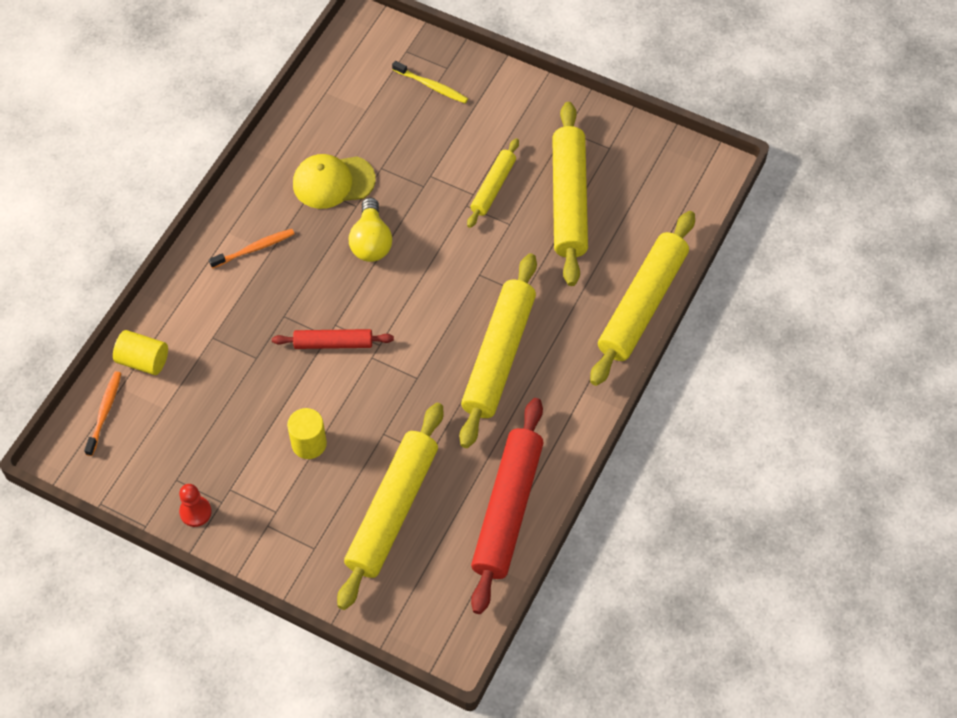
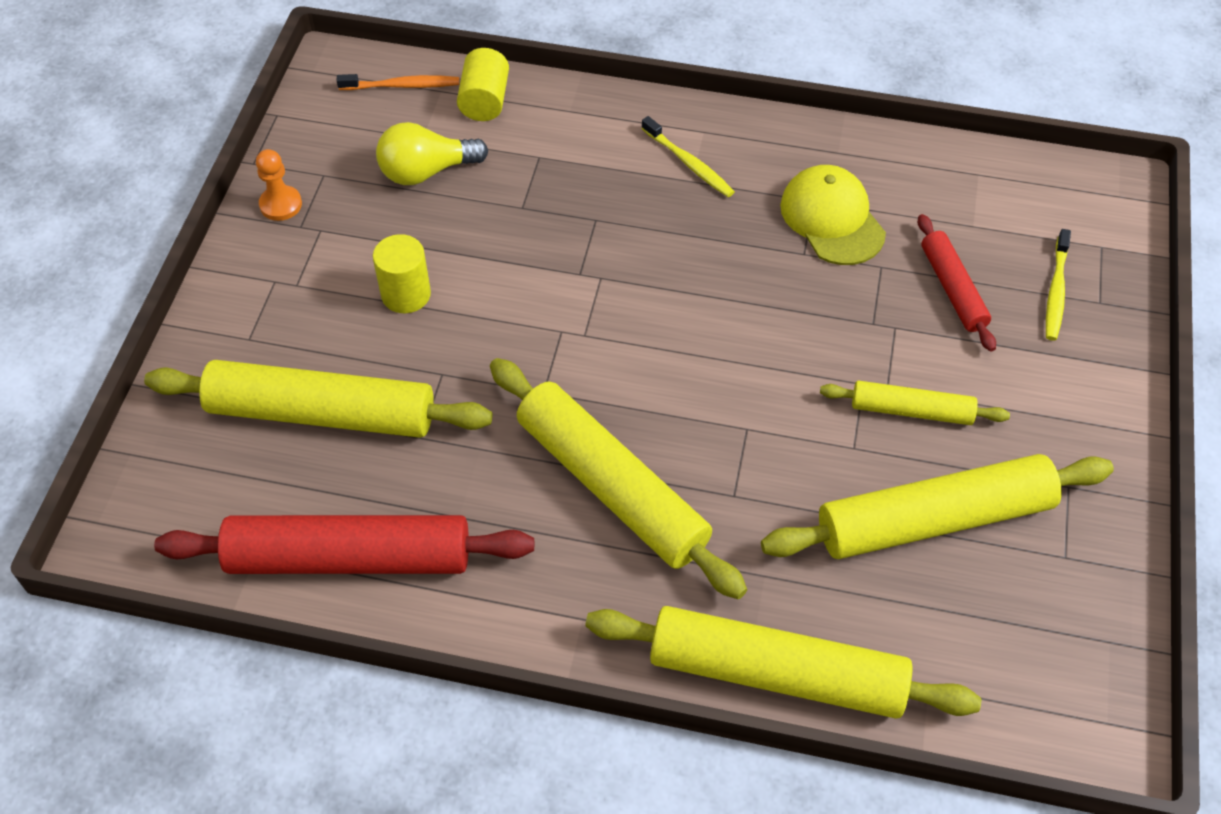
camera: 75 degrees right, 5 degrees down
(195, 512) = (281, 204): red pawn -> orange pawn
(254, 249) = (688, 163): orange toothbrush -> yellow toothbrush
(333, 343) = (570, 282): red rolling pin -> red rolling pin (953, 289)
(371, 241) = (751, 284): yellow light bulb -> yellow light bulb (426, 171)
(499, 356) = (611, 487): yellow rolling pin -> yellow rolling pin turned 45 degrees clockwise

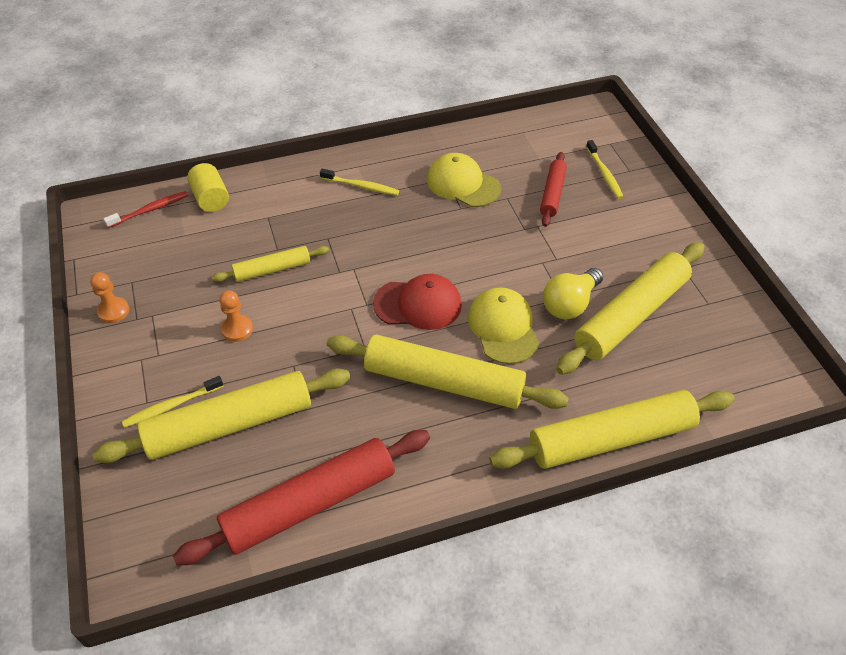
camera: 30 degrees left, 5 degrees down
(273, 357) = (172, 406): none -> yellow toothbrush
(402, 86) = (149, 210): orange toothbrush -> red toothbrush
(406, 294) = (237, 329): yellow cylinder -> orange pawn
(426, 171) = (201, 253): yellow light bulb -> yellow light bulb (570, 304)
(650, 366) = (418, 304): none -> red cap
(741, 451) = (503, 327): none -> yellow cap
(911, 411) = (577, 265): yellow rolling pin -> yellow rolling pin (272, 270)
(953, 289) = (552, 194): red rolling pin -> red rolling pin turned 60 degrees clockwise

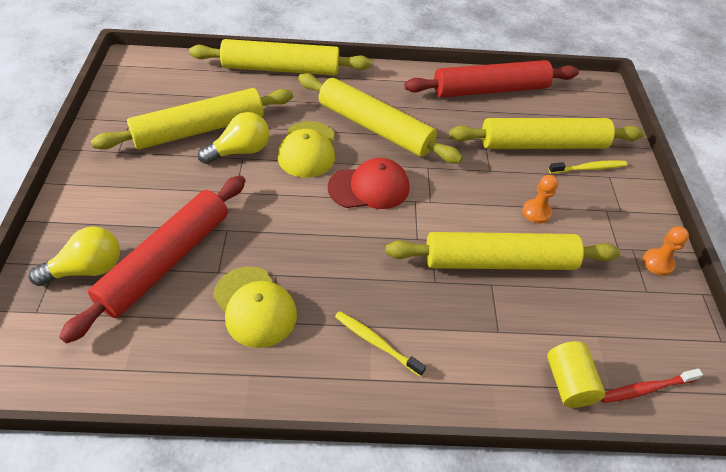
camera: 165 degrees left, 0 degrees up
(272, 270) = (499, 261): yellow rolling pin -> yellow rolling pin, size x1.86
(418, 304) = (369, 187): red cap -> red cap turned 150 degrees clockwise
(552, 194) = (166, 261): red rolling pin -> red rolling pin, size x1.86
(604, 174) = (87, 269): yellow toothbrush -> yellow light bulb

